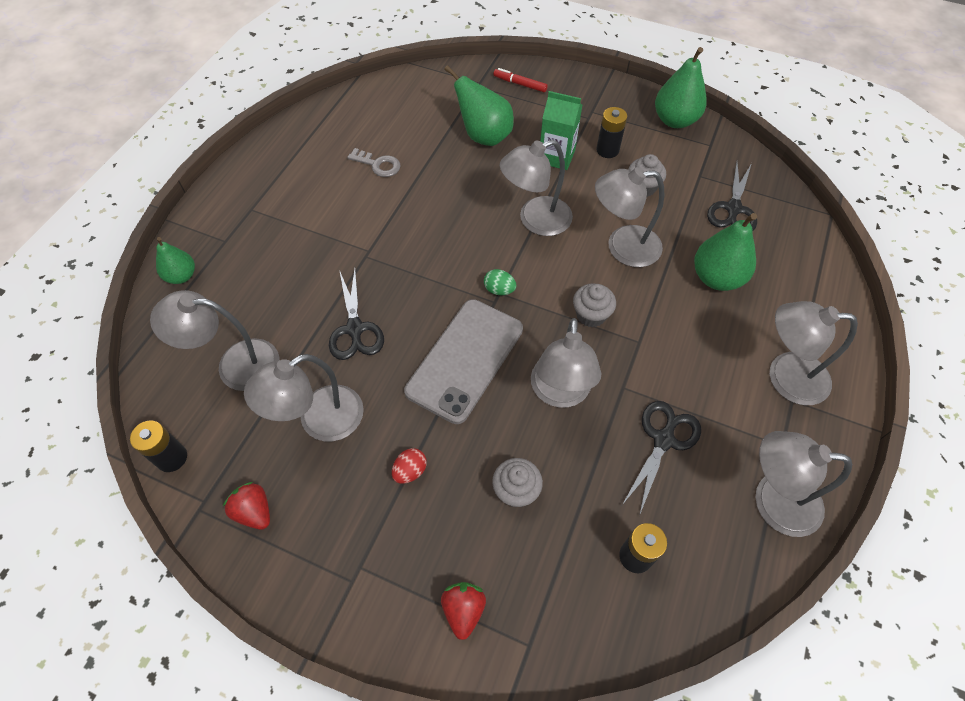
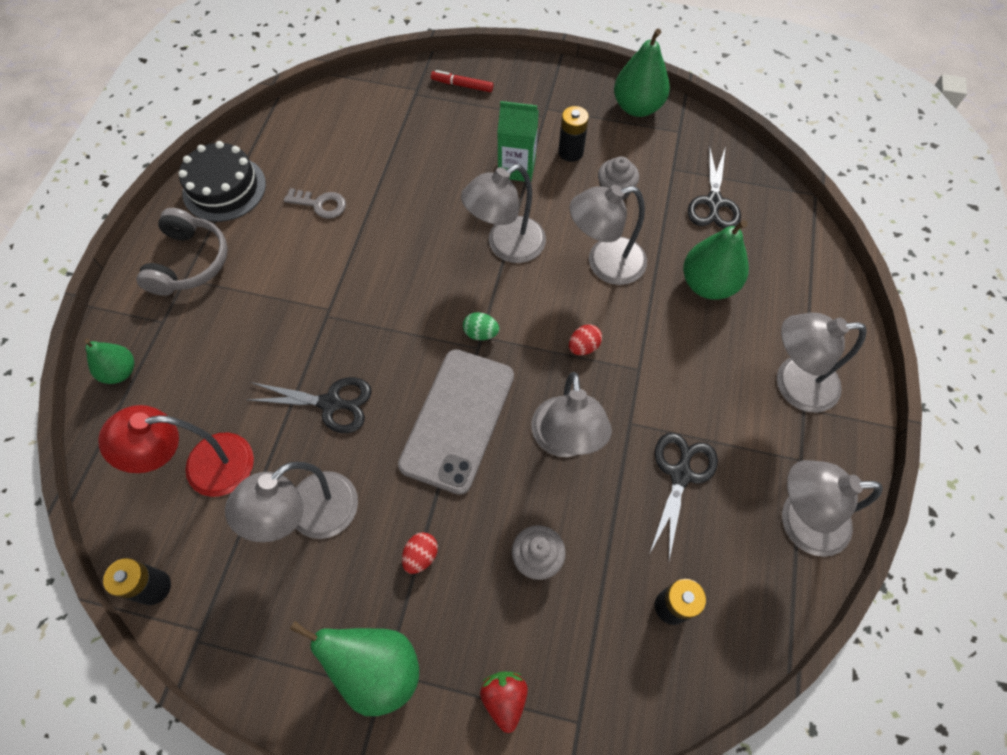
camera: 10 degrees left, 5 degrees up
(235, 364) = (204, 467): grey lamp -> red lamp
(254, 511) = (259, 632): red strawberry -> none
(258, 196) = (190, 262): none -> grey headphones
(299, 141) = (224, 188): none -> black cake
(355, 329) = (330, 403): black scissors -> black scissors turned 60 degrees counterclockwise
(484, 136) = (433, 154): green pear -> green pear (377, 668)
(591, 315) = (583, 347): grey cupcake -> red egg

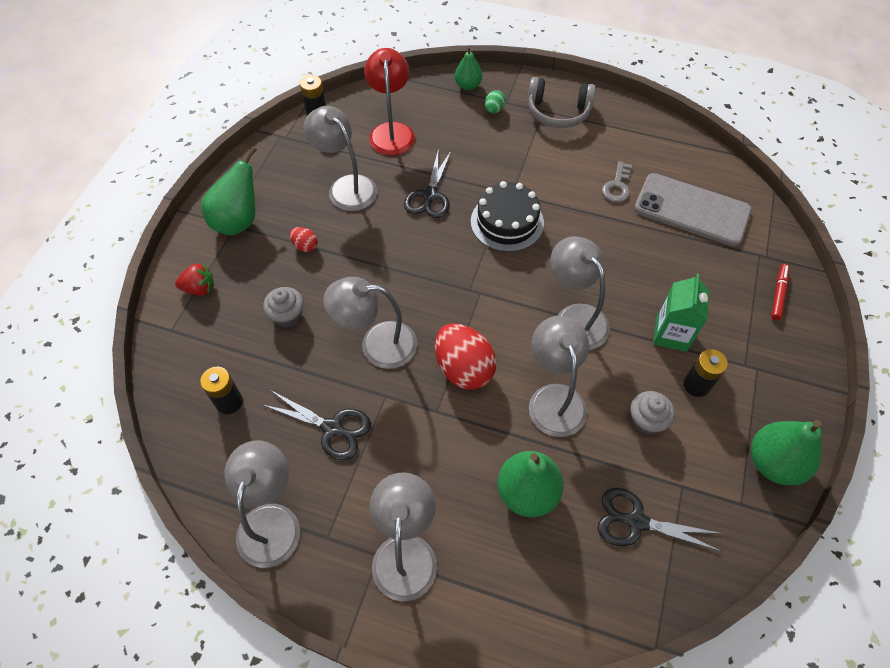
camera: 95 degrees right, 5 degrees down
(224, 188) = (630, 126): black cake -> black cake (507, 222)
(457, 419) = (406, 272): grey phone -> grey phone (692, 210)
(481, 333) = (483, 292): green egg -> green egg (494, 110)
(583, 347) = (464, 369): red egg -> red egg, size x2.12

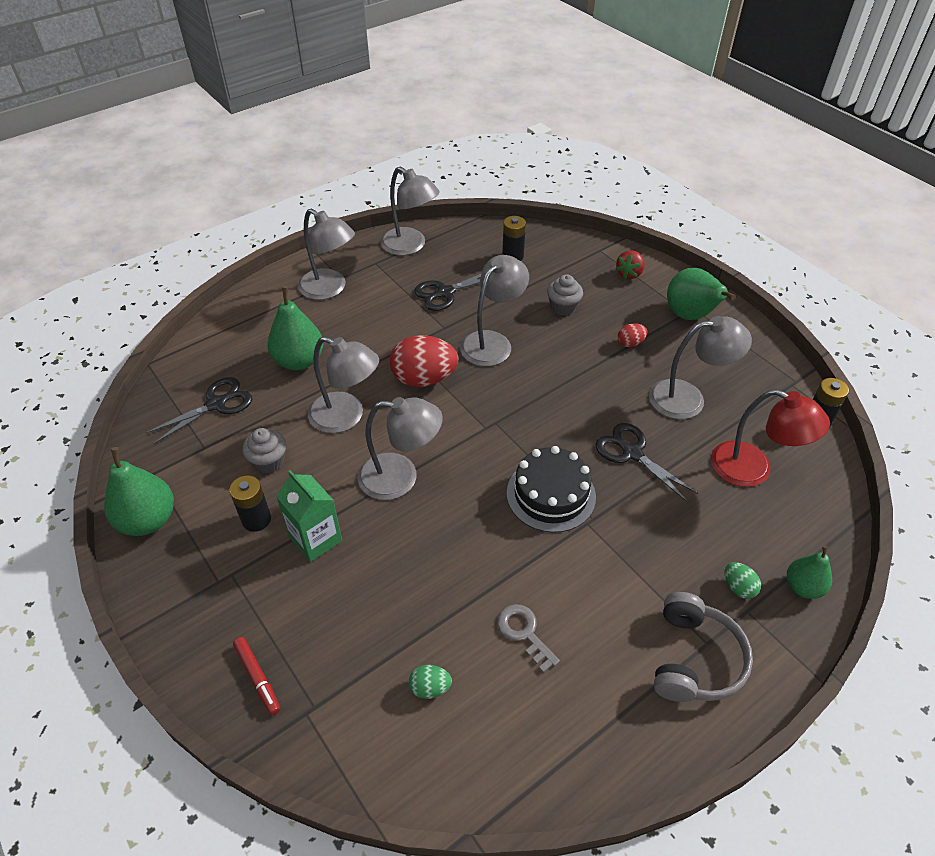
camera: 125 degrees right, 10 degrees down
(558, 112) = (694, 659): grey headphones -> grey headphones turned 150 degrees clockwise
(692, 210) = (430, 688): grey phone -> green egg

